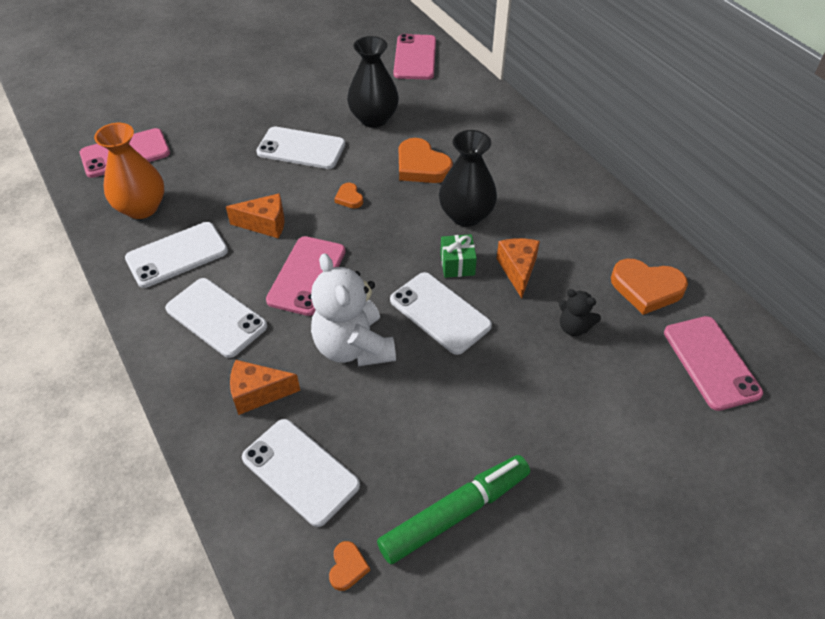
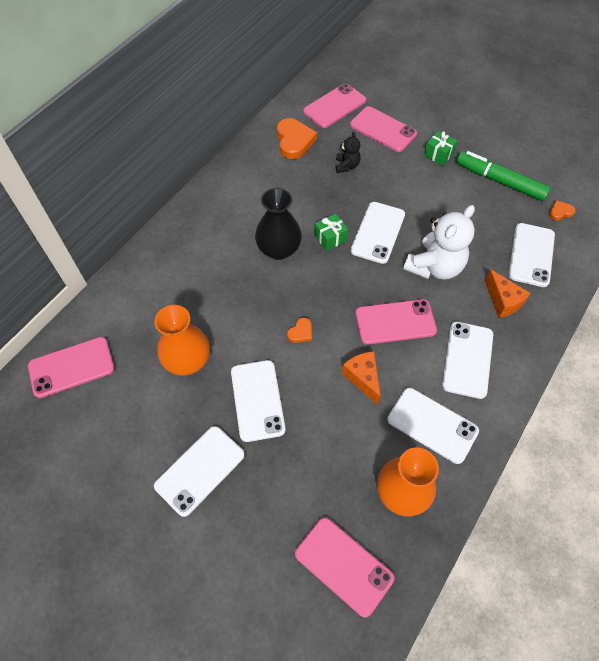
camera: 115 degrees left, 10 degrees up
(268, 102) = (200, 470): none -> white phone
(374, 118) = (187, 360): black vase -> orange vase
(421, 166) = (237, 298): orange heart -> none
(518, 270) = (316, 204): orange cheese -> none
(551, 454) = (438, 154): none -> green gift
(636, 403) = (383, 129): none -> pink phone

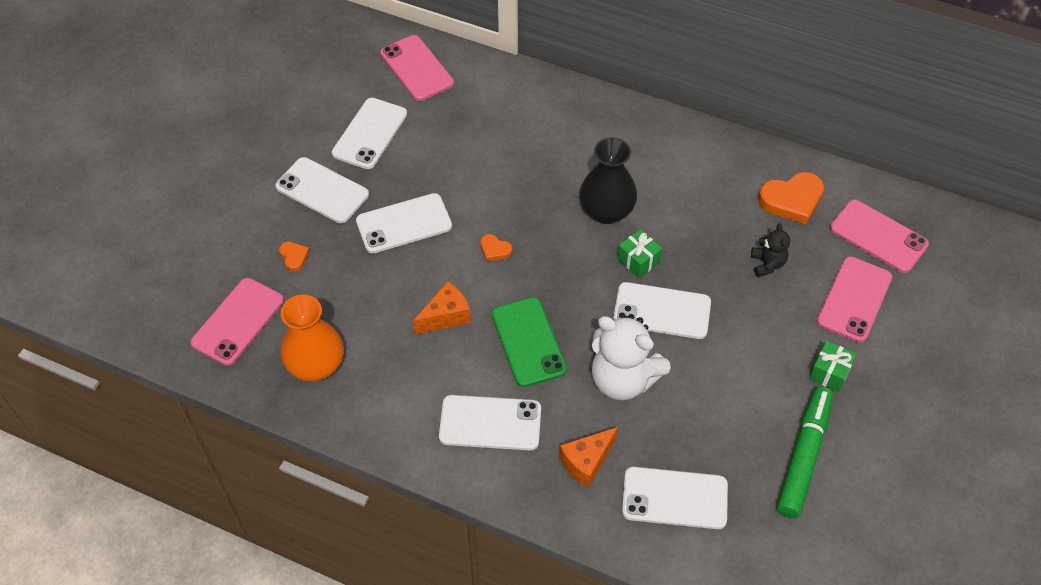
camera: 80 degrees right, 5 degrees down
(187, 360) = (440, 156): orange vase -> none
(347, 166) = (767, 264): black teddy bear -> black teddy bear turned 90 degrees counterclockwise
(395, 322) = (528, 342): pink phone -> green phone
(432, 425) = (398, 390): white phone -> white phone (370, 134)
(560, 212) = (768, 540): orange heart -> orange heart (294, 257)

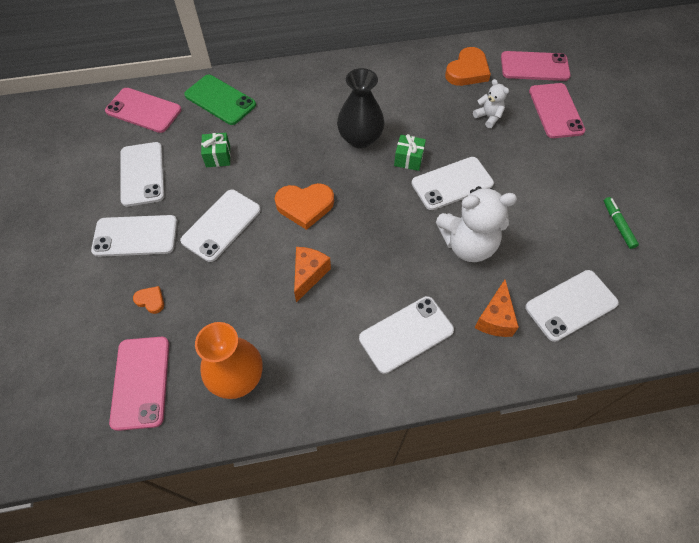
camera: 35 degrees left, 5 degrees up
(495, 249) = (305, 206): orange heart -> orange heart, size x2.00
(528, 342) = (383, 257): green phone -> green phone (220, 100)
(767, 264) = (488, 117): black teddy bear -> white teddy bear
(804, 456) = (618, 225): green marker -> green marker, size x0.52
(829, 373) = (583, 163): green gift -> green gift (218, 156)

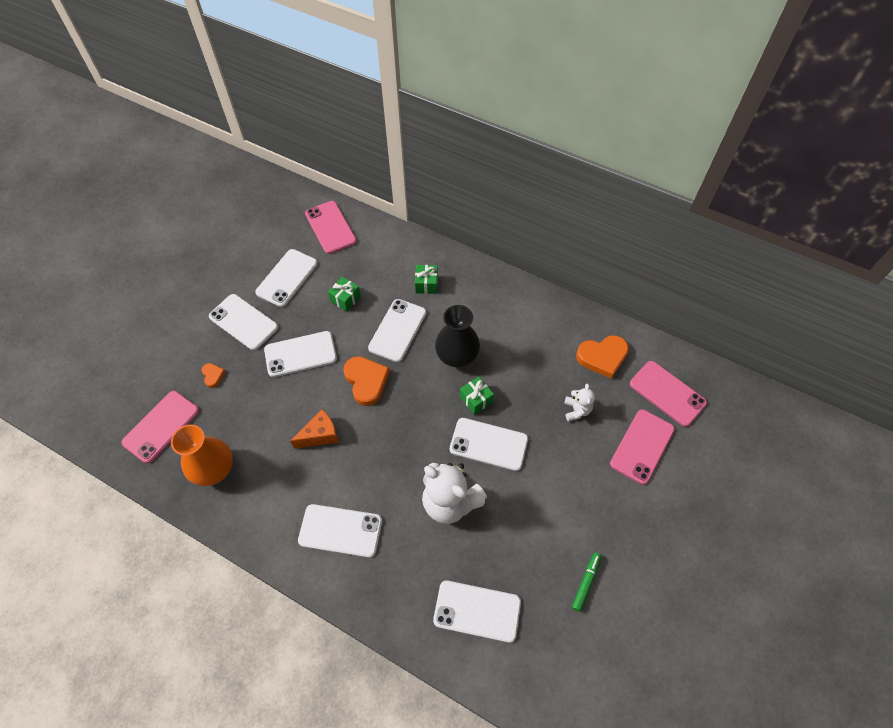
camera: 40 degrees right, 0 degrees up
(220, 100) = (388, 253): green phone -> none
(279, 103) = (426, 284): none -> green gift
(290, 151) = (397, 330): none -> white phone
(305, 206) = (366, 381): orange heart -> orange heart turned 150 degrees counterclockwise
(495, 318) = (411, 572): orange cheese -> none

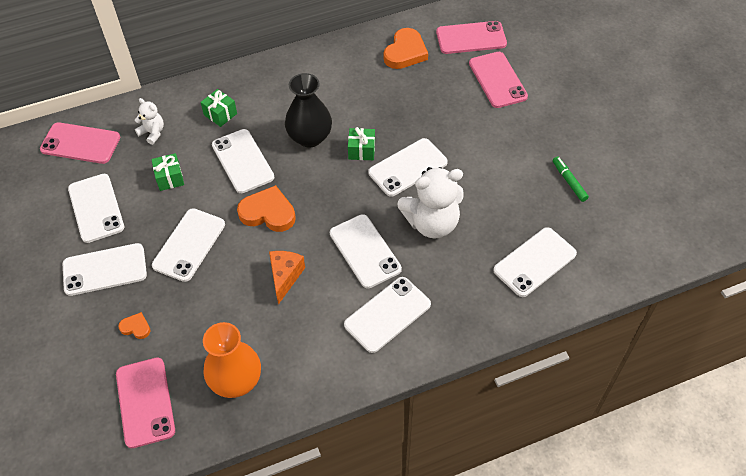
camera: 50 degrees left, 5 degrees down
(385, 472) = (365, 251): none -> white phone
(576, 410) = (433, 96): white teddy bear -> white teddy bear (152, 133)

